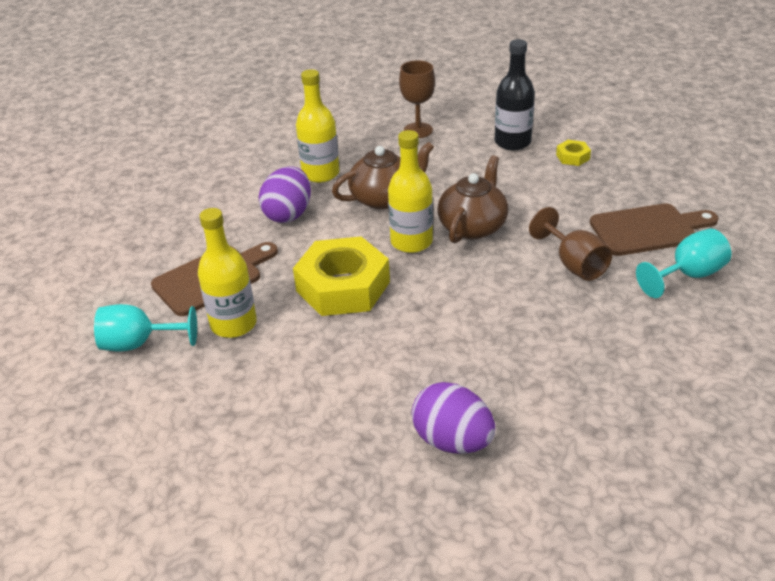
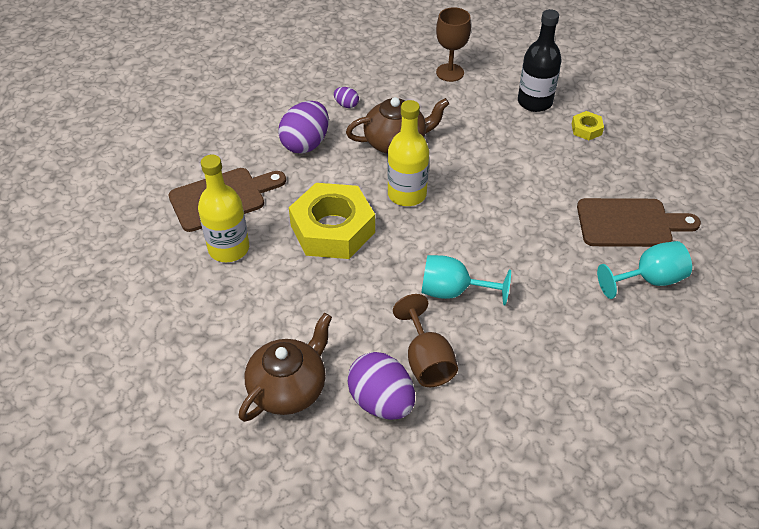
camera: 10 degrees right, 10 degrees up
(139, 344) = (145, 252): turquoise goblet -> turquoise goblet (452, 291)
(320, 174) = (346, 105): yellow bottle -> purple egg
(473, 226) = (467, 188): brown teapot -> brown teapot (289, 388)
(574, 264) = (547, 247): brown goblet -> brown goblet (426, 361)

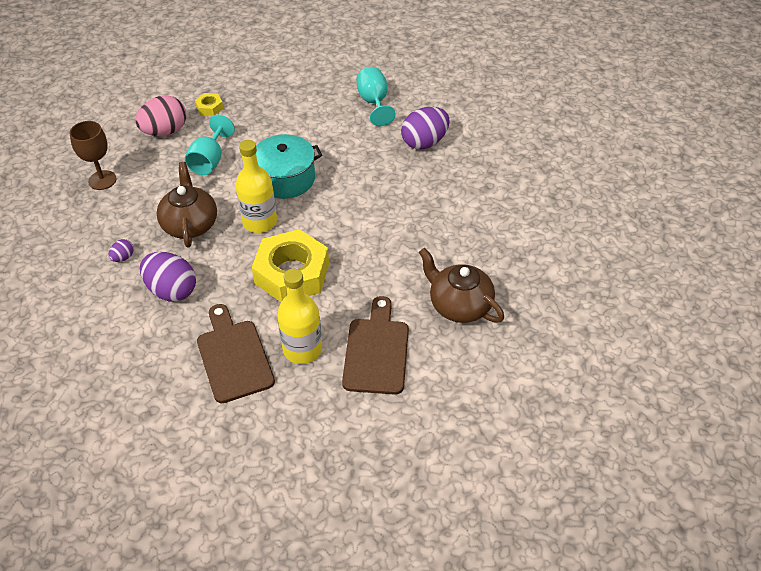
camera: 85 degrees left, 0 degrees up
(381, 401) = (472, 250): purple egg -> purple egg (424, 142)
(426, 361) = (437, 223): brown goblet -> none
(452, 291) = (372, 203): turquoise goblet -> turquoise goblet (209, 161)
(479, 207) = (285, 179): none -> turquoise pot
(534, 102) = (165, 131): black bottle -> pink egg
(629, 223) = (319, 102): brown cutting board -> brown cutting board (376, 351)

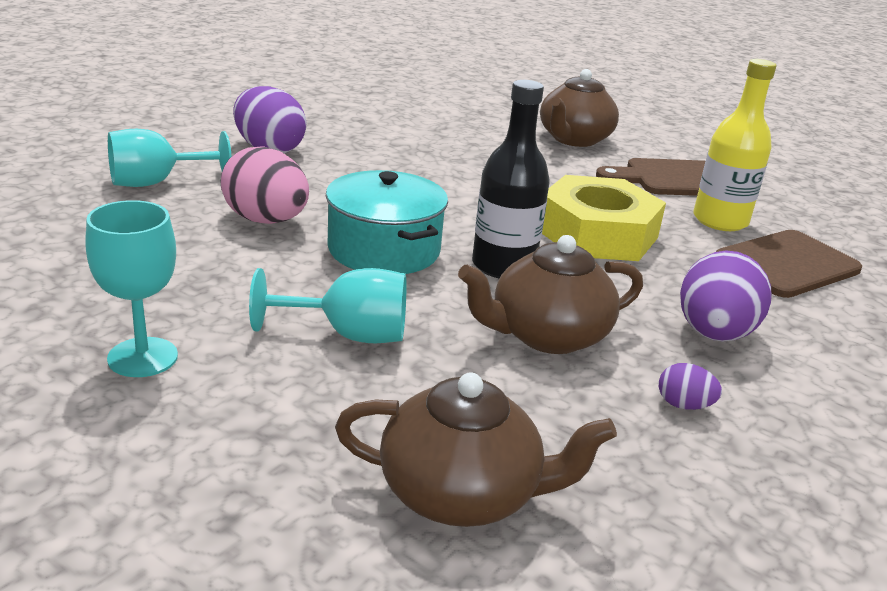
camera: 105 degrees left, 20 degrees down
(102, 180) = (462, 494): brown goblet -> brown teapot
(165, 131) = (243, 415): pink egg -> pink egg (266, 220)
(209, 107) = (142, 357): yellow nut -> turquoise goblet
(260, 222) = (503, 266): yellow bottle -> black bottle

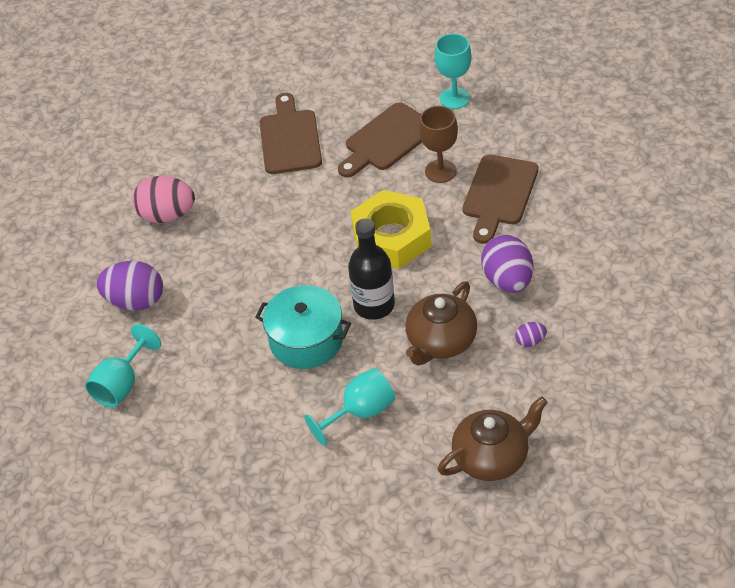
camera: 30 degrees left, 20 degrees up
(142, 357) = (296, 497): turquoise goblet -> turquoise goblet (454, 98)
(266, 220) = (222, 366): pink egg -> pink egg (167, 215)
(574, 139) = (289, 138): brown teapot -> brown cutting board
(720, 221) = (440, 171): yellow bottle -> brown goblet

